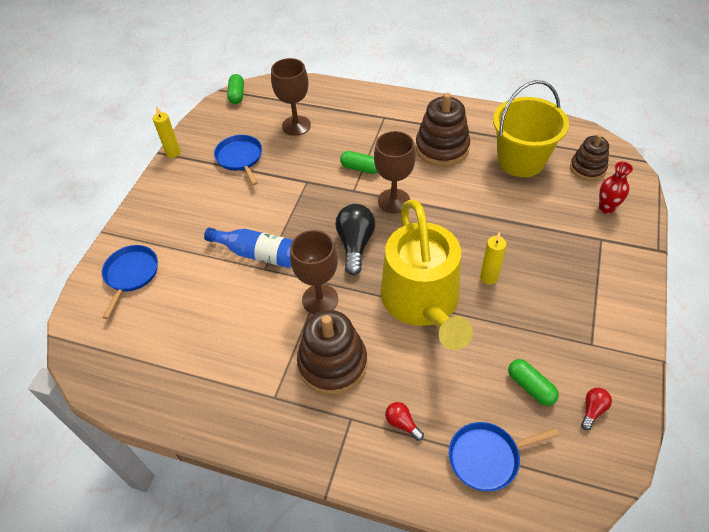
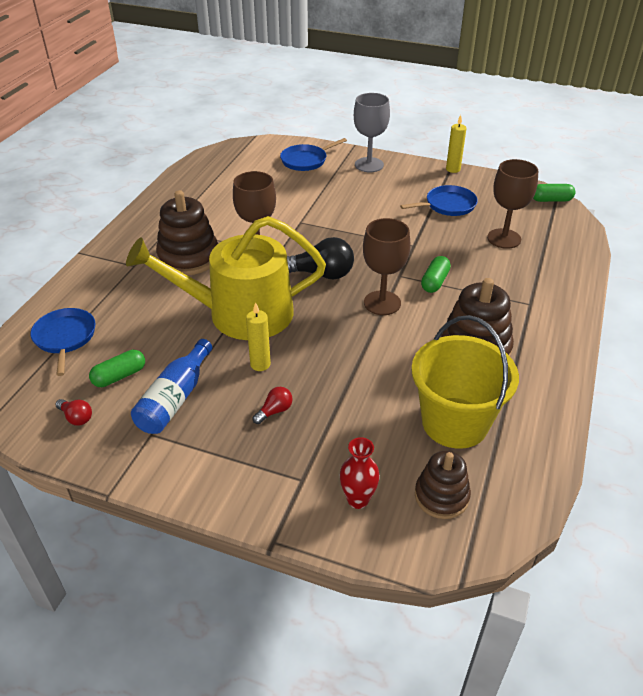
camera: 90 degrees right, 10 degrees down
(131, 274) = (306, 160): blue pan -> blue pan turned 135 degrees clockwise
(152, 217) = (369, 165): none -> grey goblet
(257, 254) = (318, 218): blue bottle -> blue bottle (175, 398)
(402, 423) = (117, 292): red light bulb -> red light bulb (274, 411)

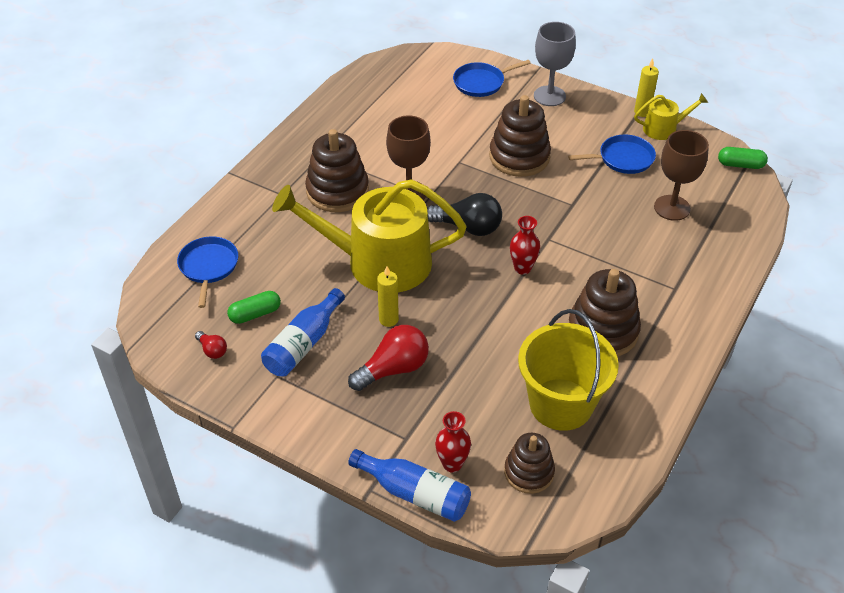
camera: 10 degrees right, 5 degrees up
(274, 411) = (393, 369): red light bulb -> red light bulb, size x1.99
(324, 538) = (414, 493): none -> blue bottle
(354, 213) = (519, 157): none -> brown stacking toy
(382, 303) = (522, 268): brown goblet -> red vase
(435, 282) = (583, 250): green capsule -> none
(476, 179) = (664, 129): none -> yellow watering can

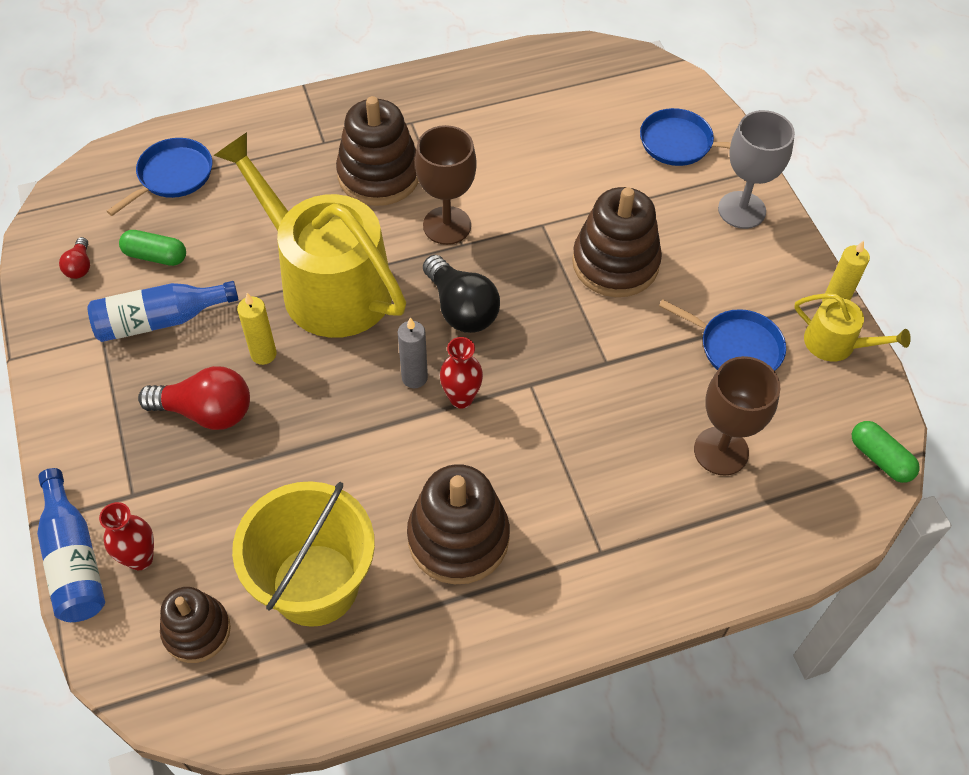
camera: 40 degrees right, 10 degrees up
(486, 275) = (414, 378): none -> grey candle

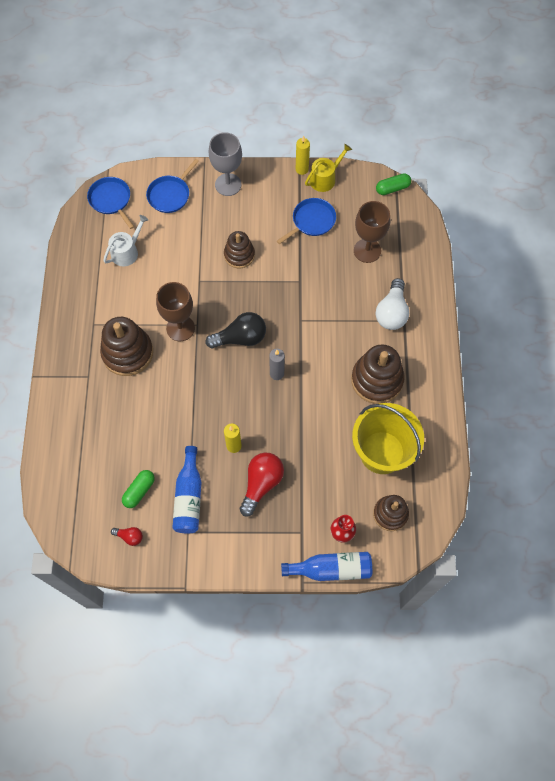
camera: 70 degrees left, 10 degrees up
(172, 176) = (78, 469): blue pan -> blue pan (111, 200)
(327, 283) = (197, 401): yellow watering can -> none
(461, 398) = (297, 355): red vase -> none
(551, 123) = (127, 252): none -> white watering can
(609, 527) = (391, 312): none -> white light bulb
(615, 263) = (239, 255): brown stacking toy -> brown stacking toy, size x0.63

